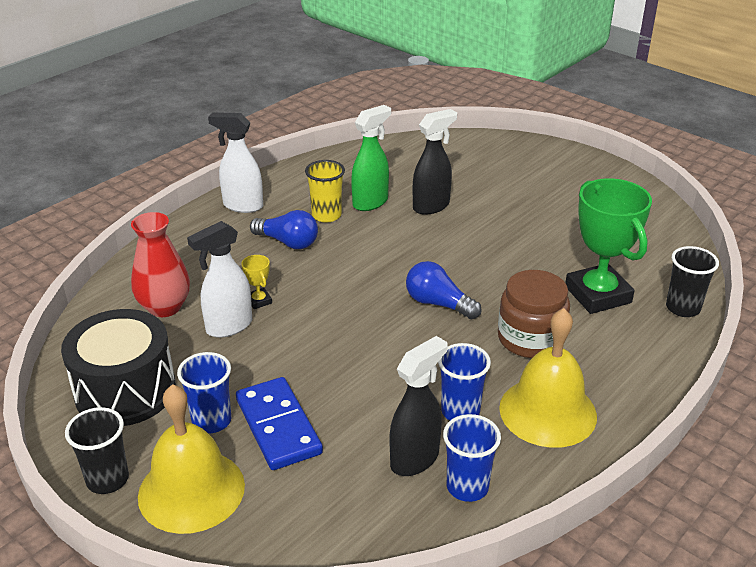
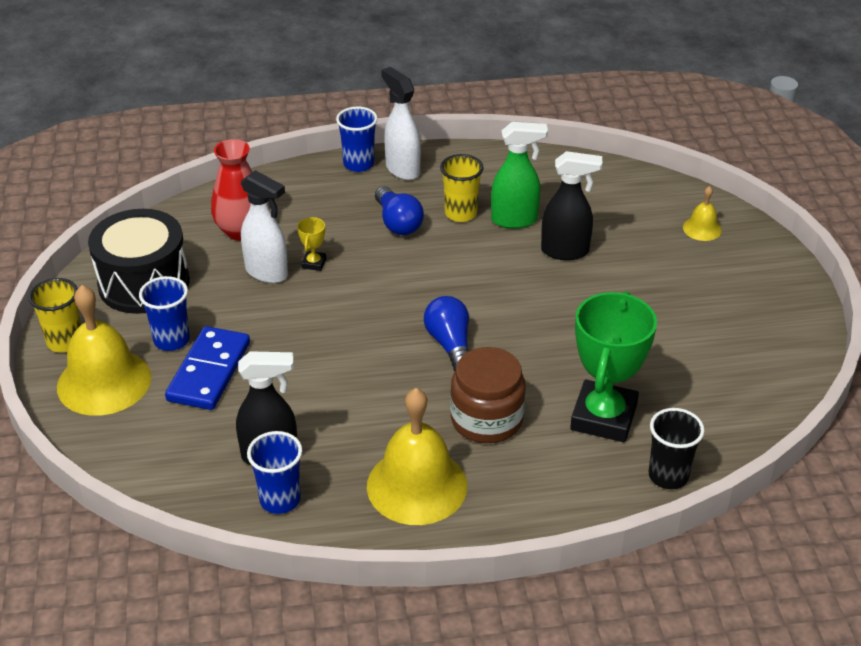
camera: 40 degrees right, 5 degrees up
(107, 479) = (65, 342): black cup -> yellow cup
(228, 326) = (267, 272): white spray bottle -> white spray bottle turned 150 degrees counterclockwise
(460, 411) = (349, 442): blue cup -> blue cup (358, 164)
(495, 155) = (702, 228): none -> yellow bell

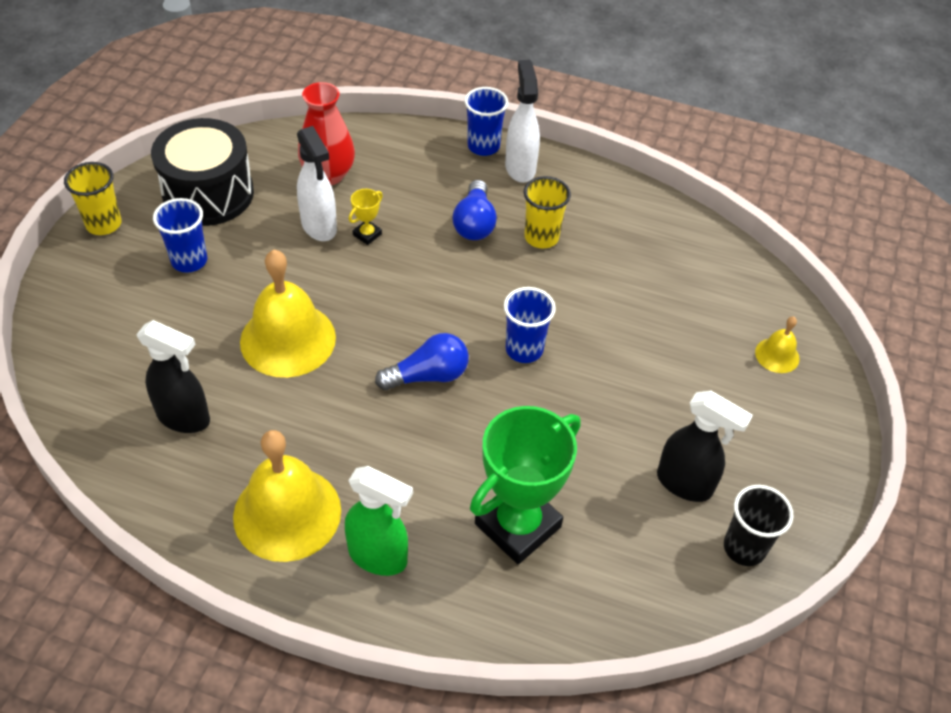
camera: 25 degrees right, 10 degrees up
(104, 382) = (105, 277): yellow bell -> yellow bell (288, 339)
(209, 372) = (196, 307): blue domino -> none
(280, 500) = (159, 467): blue cup -> blue cup (524, 349)
(450, 345) = (428, 376): blue light bulb -> blue light bulb turned 60 degrees clockwise
(486, 419) = (403, 473): brown jar -> none
(515, 220) = (589, 266): green spray bottle -> green spray bottle (378, 557)
(565, 251) = (614, 322): black spray bottle -> black spray bottle (685, 484)
(668, 476) = (534, 625): black cup -> black cup (744, 548)

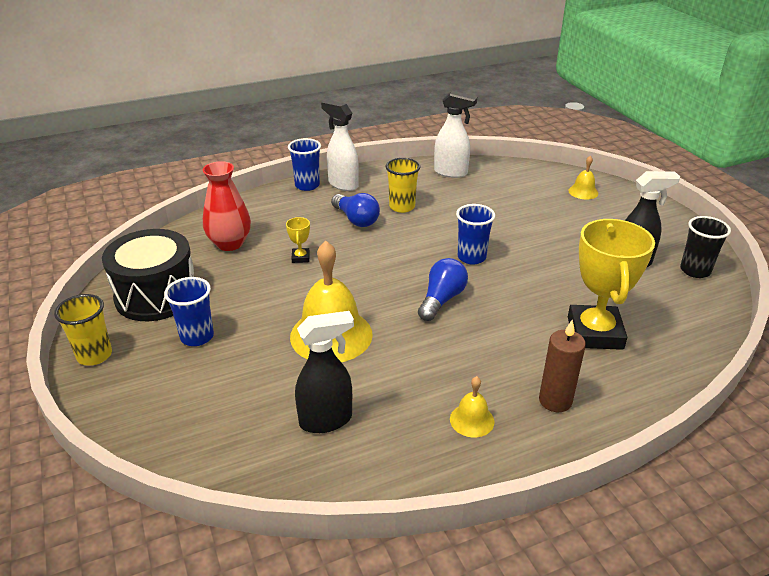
camera: 40 degrees left, 15 degrees down
(287, 513) = (472, 420): yellow bell -> yellow bell, size x0.47
(319, 227) = (263, 270): white spray bottle -> white spray bottle (451, 173)
(378, 557) = (555, 401): green spray bottle -> brown candle
(517, 525) = (595, 333): green trophy -> yellow trophy

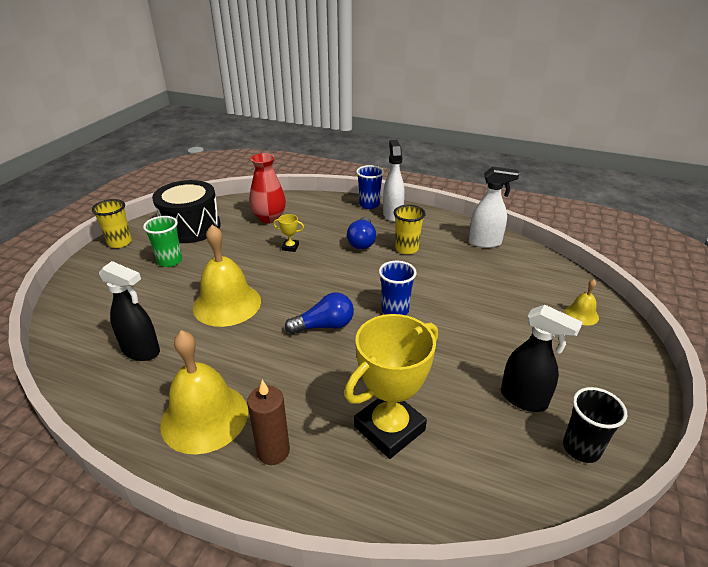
camera: 45 degrees right, 0 degrees up
(197, 337) = (170, 261): blue cup -> green cup
(300, 257) = (290, 247): yellow trophy -> yellow trophy turned 60 degrees clockwise
(451, 173) = (485, 242): white spray bottle -> white spray bottle turned 60 degrees counterclockwise
(472, 420) = (204, 417): yellow bell -> yellow bell, size x2.12

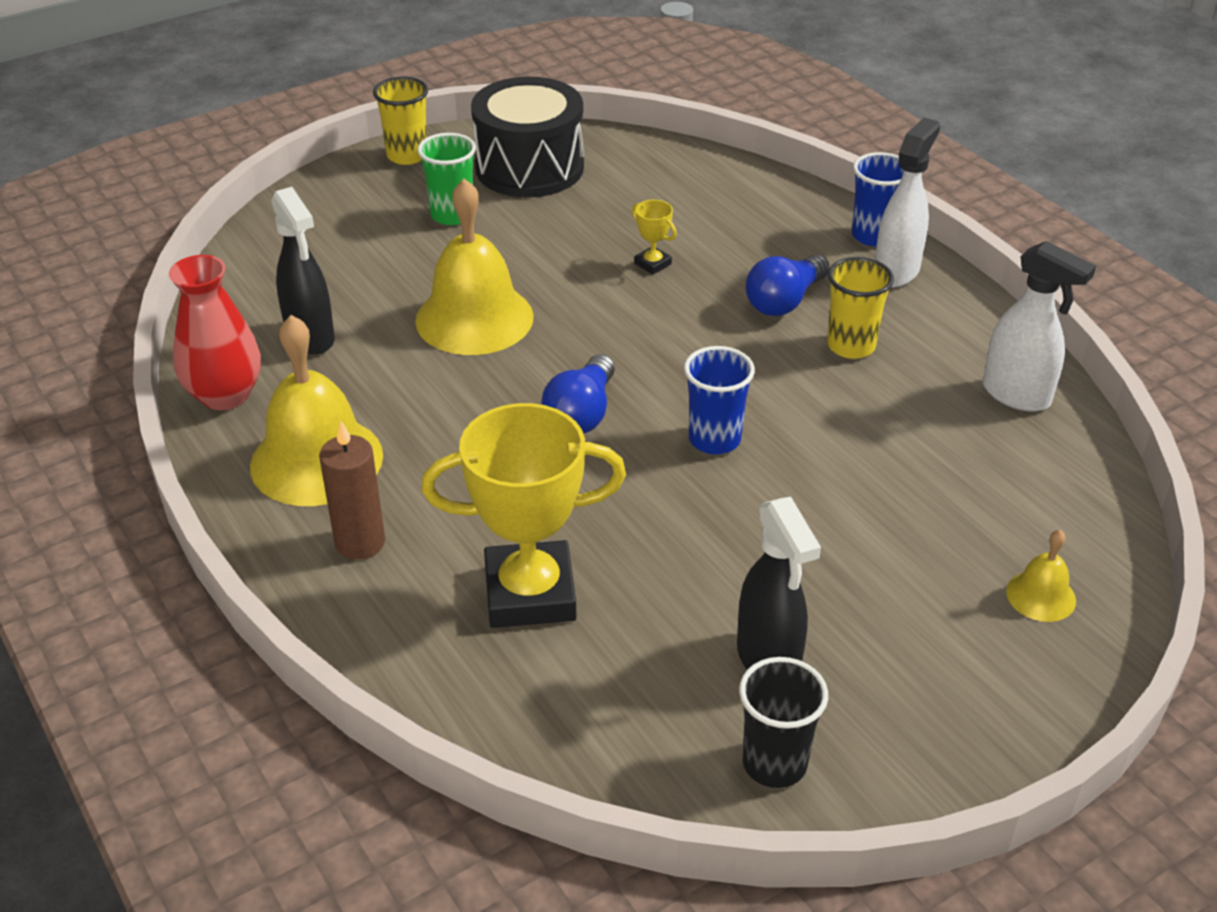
camera: 35 degrees right, 5 degrees up
(269, 218) = (668, 197): red vase -> red vase (225, 395)
(324, 326) = (581, 414): blue light bulb -> blue light bulb turned 90 degrees clockwise

